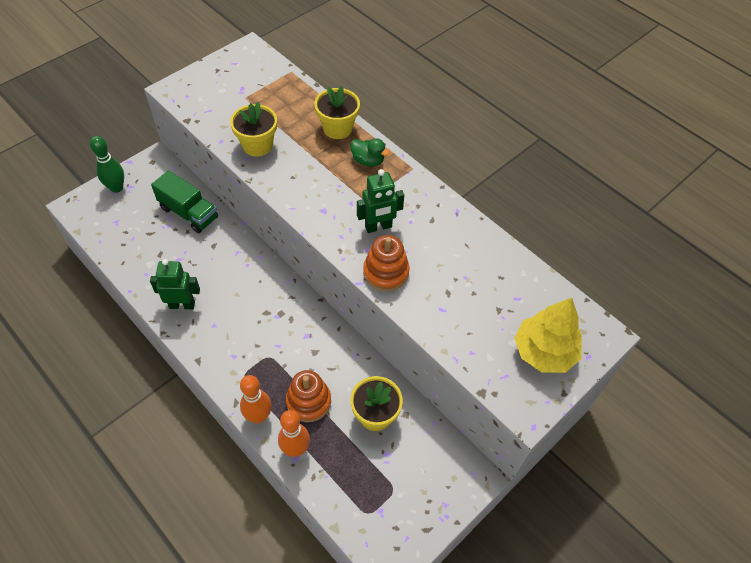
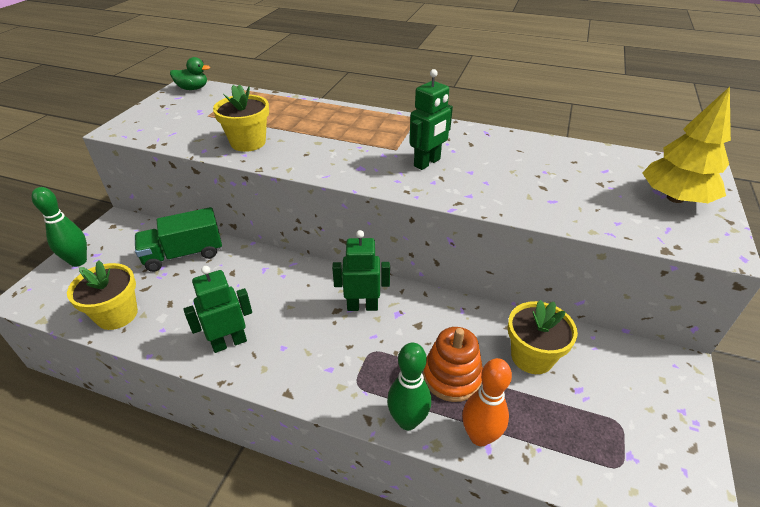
camera: 25 degrees left, 15 degrees down
(189, 213) = (184, 254): green truck -> green truck turned 150 degrees clockwise
(258, 416) = (407, 421): orange bowling pin -> green bowling pin
(286, 318) = (362, 306): none -> green robot
(337, 128) = (321, 111): yellow flower pot -> yellow flower pot (117, 314)
(368, 161) = (371, 123): green duck -> green duck (193, 88)
(386, 272) = (469, 192): orange stacking toy -> none

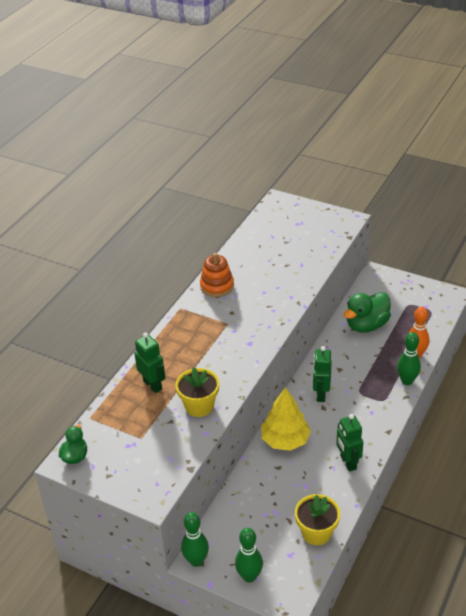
camera: 80 degrees left, 0 degrees up
(116, 222) = (196, 561): none -> green bowling pin
(184, 254) = (251, 501): green truck -> none
(427, 163) = (249, 310): green robot -> green robot (152, 385)
(452, 376) = (379, 359): orange stacking toy -> orange stacking toy (217, 286)
(532, 356) = (366, 325): yellow flower pot -> green duck
(675, 198) = (305, 219): yellow tree -> yellow tree (285, 440)

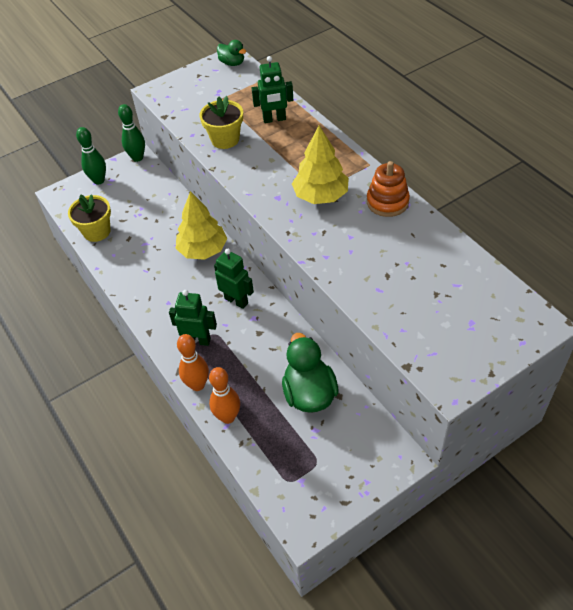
camera: 120 degrees right, 10 degrees up
(232, 321) = (320, 196): none -> yellow tree
(348, 462) = (142, 283): green robot -> green robot (198, 340)
(407, 381) = (197, 385): green bowling pin -> orange bowling pin

